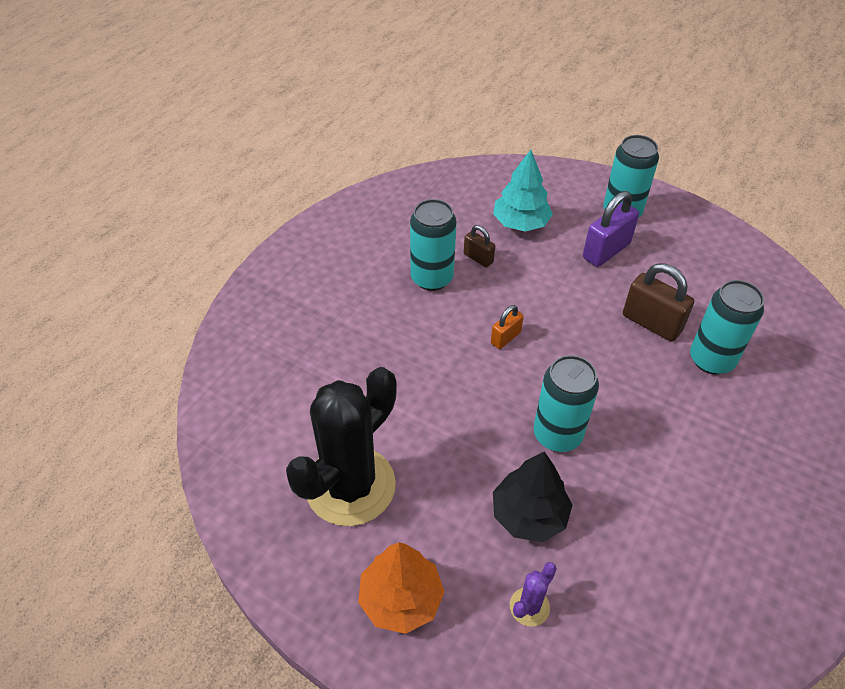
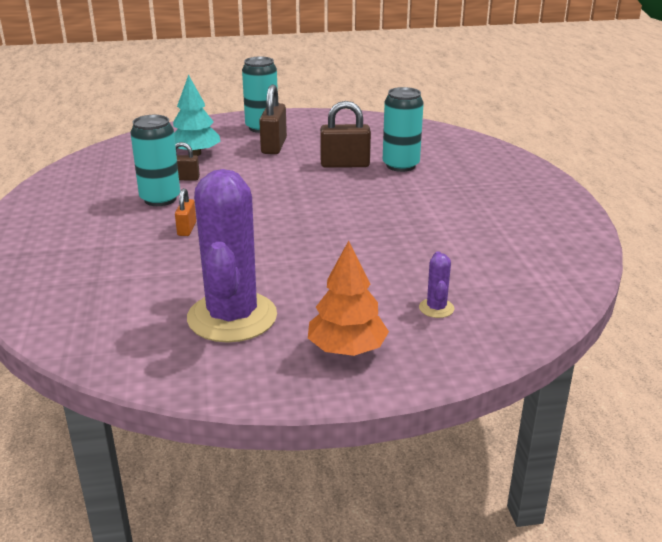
camera: 40 degrees left, 20 degrees down
(350, 486) = (232, 317): black cactus -> purple cactus
(505, 338) = (255, 205): orange padlock -> orange padlock (187, 229)
(529, 515) = (380, 271): black tree -> none
(557, 435) = (350, 231): turquoise can -> none
(606, 251) = (274, 146): purple padlock -> brown padlock

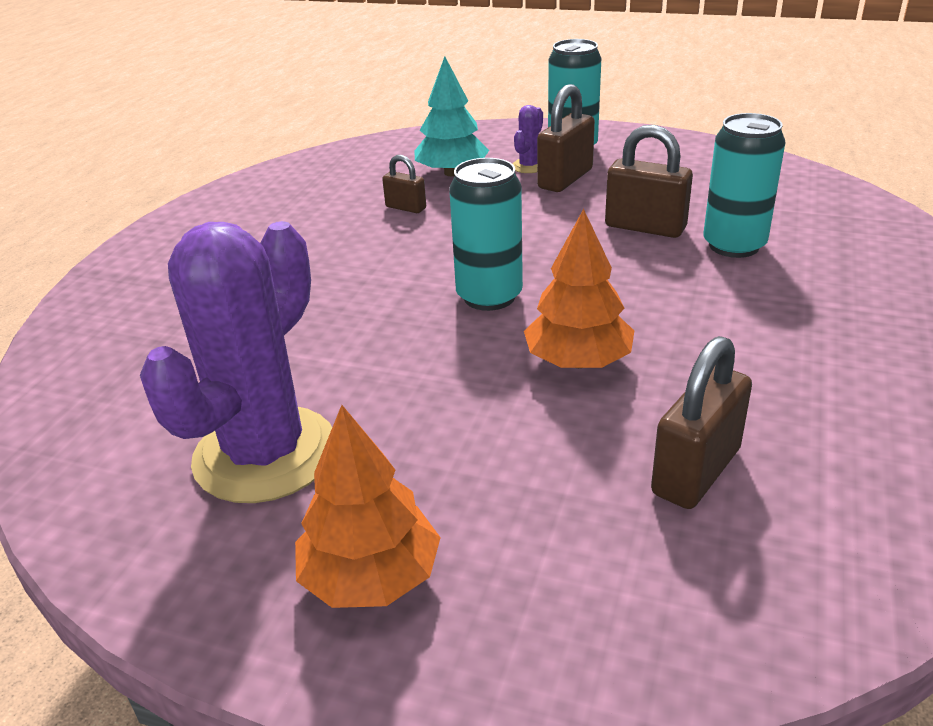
camera: 30 degrees right, 5 degrees up
(160, 199) = (348, 233): turquoise can -> turquoise can (489, 296)
(187, 229) = (339, 287): orange padlock -> none
(366, 235) = (578, 361): none -> orange tree
(436, 308) = (583, 543): purple cactus -> purple cactus (529, 166)
(463, 268) = (696, 471): none -> brown padlock

